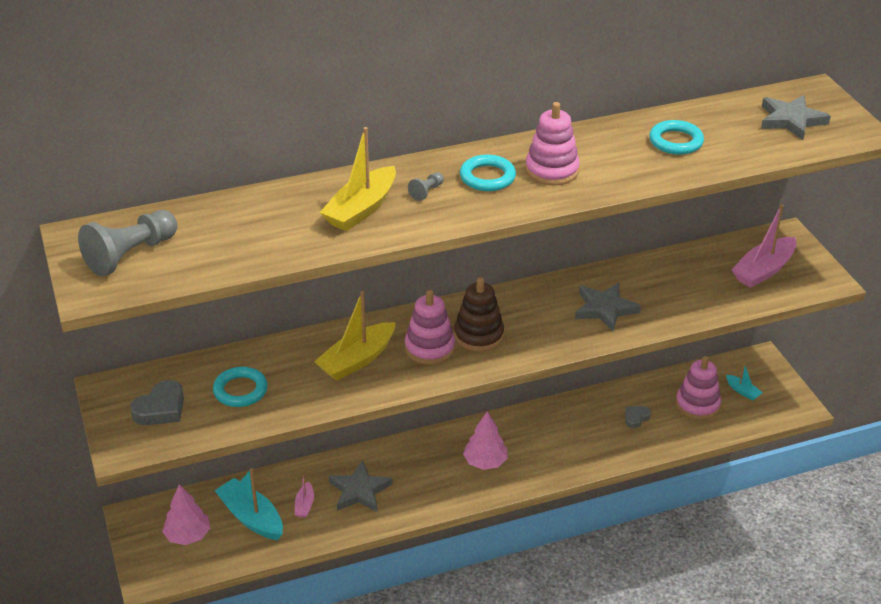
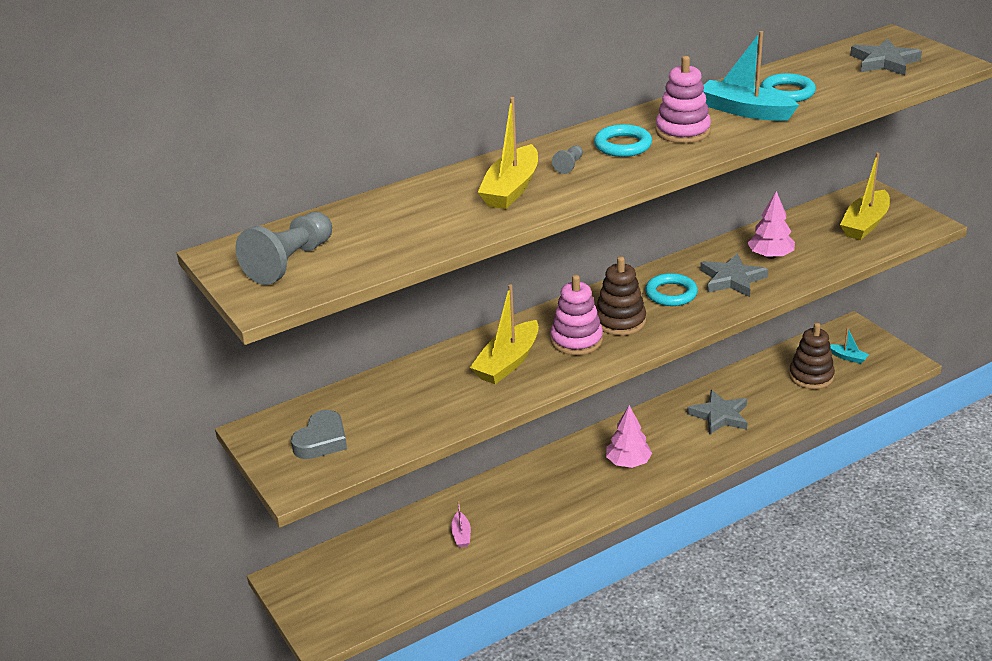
camera: 10 degrees left, 5 degrees down
(188, 535) = (349, 586): pink tree -> pink tree (770, 256)
(240, 390) = (399, 409): turquoise ring -> turquoise ring (671, 293)
(251, 517) = (410, 557): turquoise boat -> turquoise boat (745, 111)
(359, 491) = (512, 511): grey star -> grey star (719, 416)
(636, 418) = (758, 398): grey heart -> none
(697, 405) = (811, 376): pink stacking toy -> brown stacking toy
(763, 270) = (865, 224): pink boat -> yellow boat

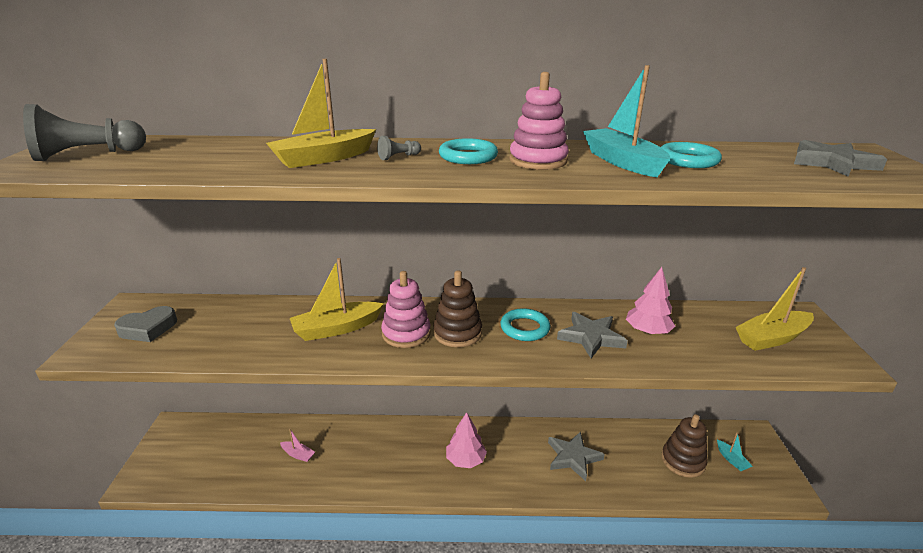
camera: 30 degrees right, 5 degrees down
(461, 535) = (298, 454): pink boat -> pink boat turned 90 degrees counterclockwise

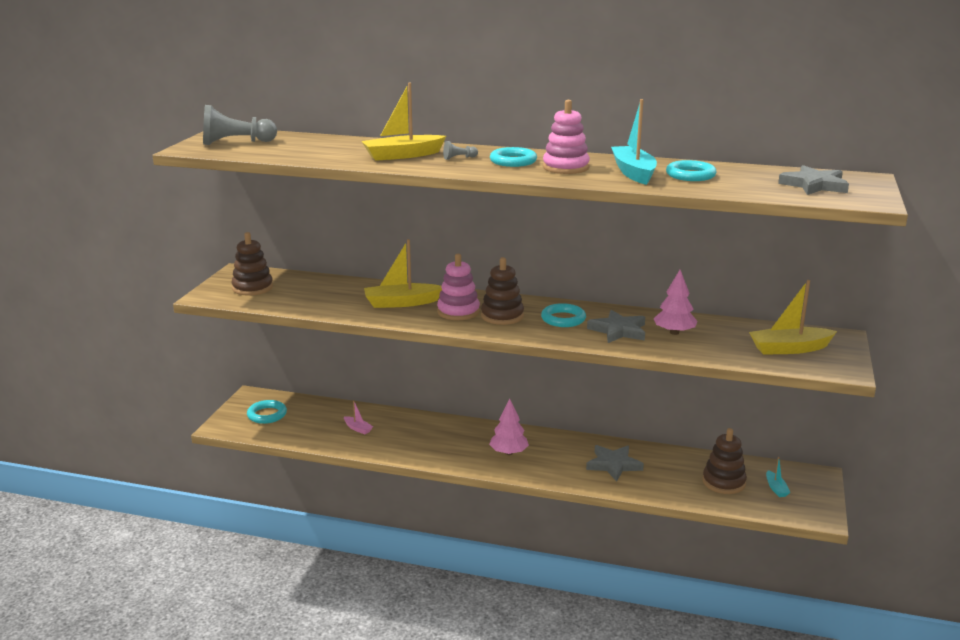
camera: 15 degrees right, 5 degrees down
(148, 328) = (252, 288): grey heart -> brown stacking toy
(191, 452) = (267, 415): none -> turquoise ring

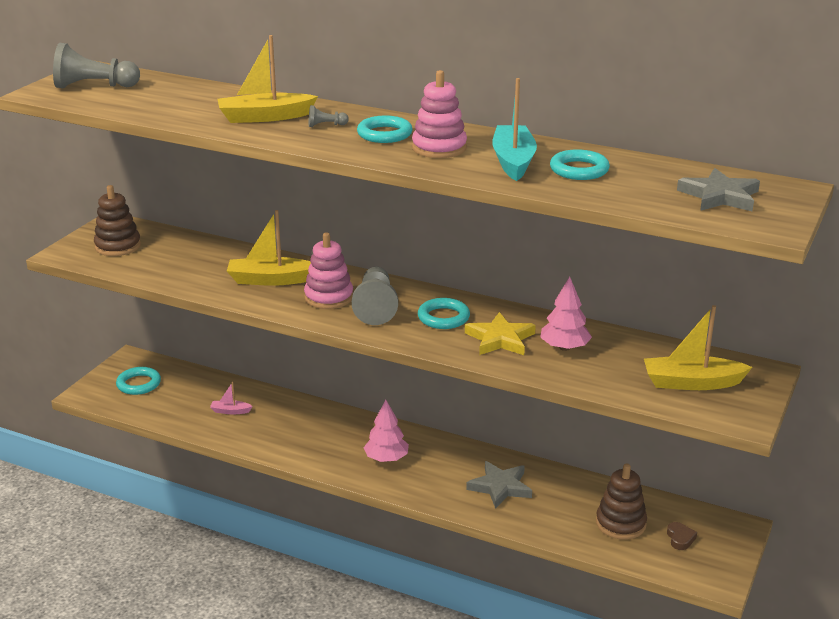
camera: 10 degrees right, 5 degrees up
(358, 428) = (230, 411): pink boat -> pink boat turned 135 degrees clockwise
(502, 316) = (375, 307): brown stacking toy -> grey pawn
(618, 330) = (500, 339): grey star -> yellow star
(776, 488) = (680, 538): turquoise boat -> brown heart

